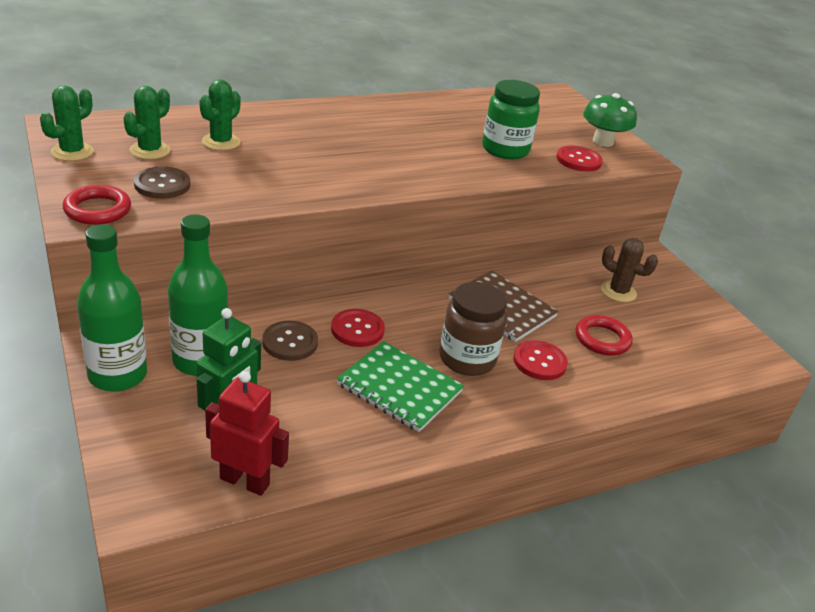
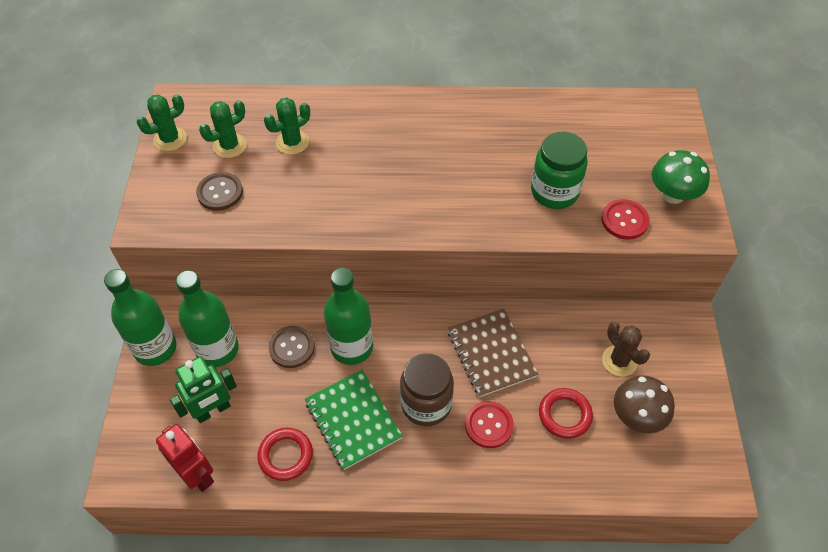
camera: 30 degrees right, 20 degrees up
(97, 210) = (159, 215): red ring -> red ring (285, 455)
(357, 329) = (352, 347): red button -> green bottle
(663, 327) = (637, 416): none -> brown mushroom

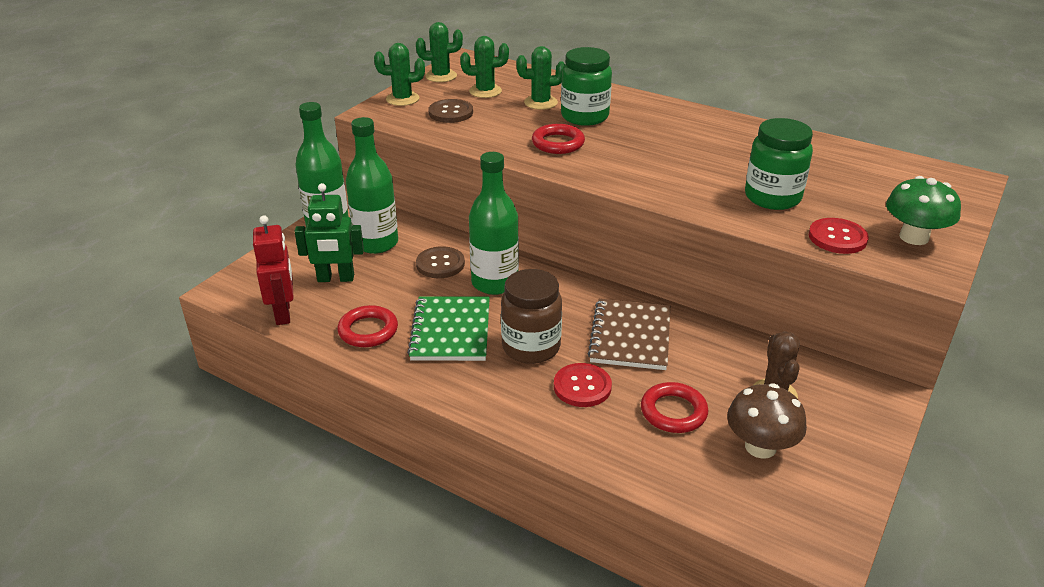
camera: 30 degrees right, 20 degrees down
(158, 191) = (402, 99): none -> green cactus
(344, 147) = (584, 117): none -> green jar
(346, 195) = (558, 143): none -> red ring

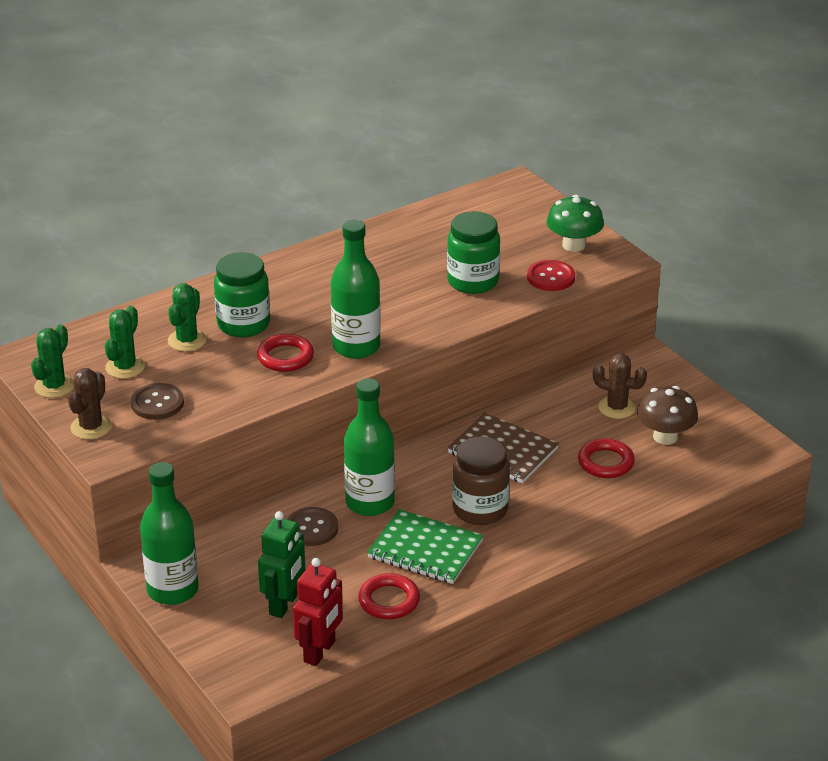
camera: 65 degrees left, 0 degrees up
(283, 313) = (320, 652): red robot -> red robot turned 105 degrees clockwise
(376, 243) = (238, 562): green bottle -> green bottle (356, 347)
(402, 99) = (91, 427): green cactus -> brown cactus
(582, 387) = (548, 498): red button -> none

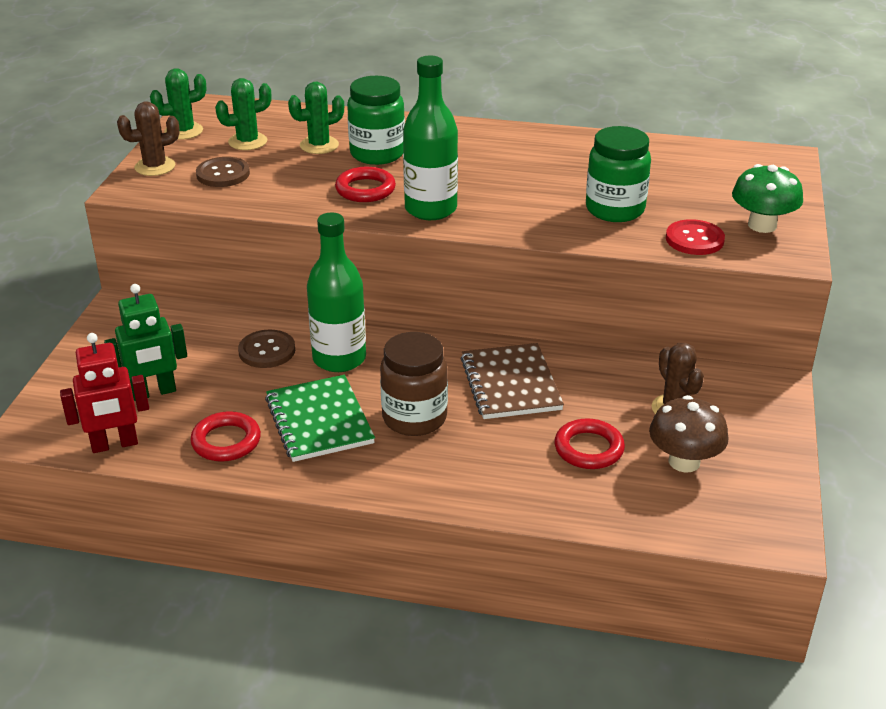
camera: 45 degrees right, 0 degrees up
(172, 590) = (107, 333): green bottle -> none

